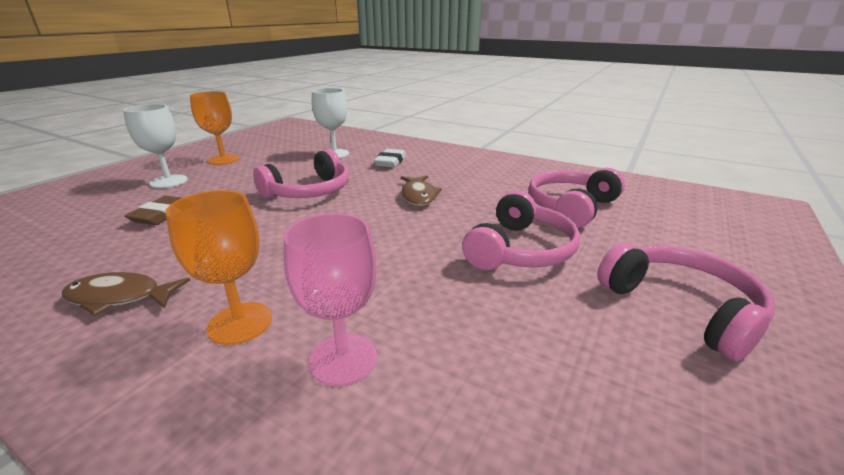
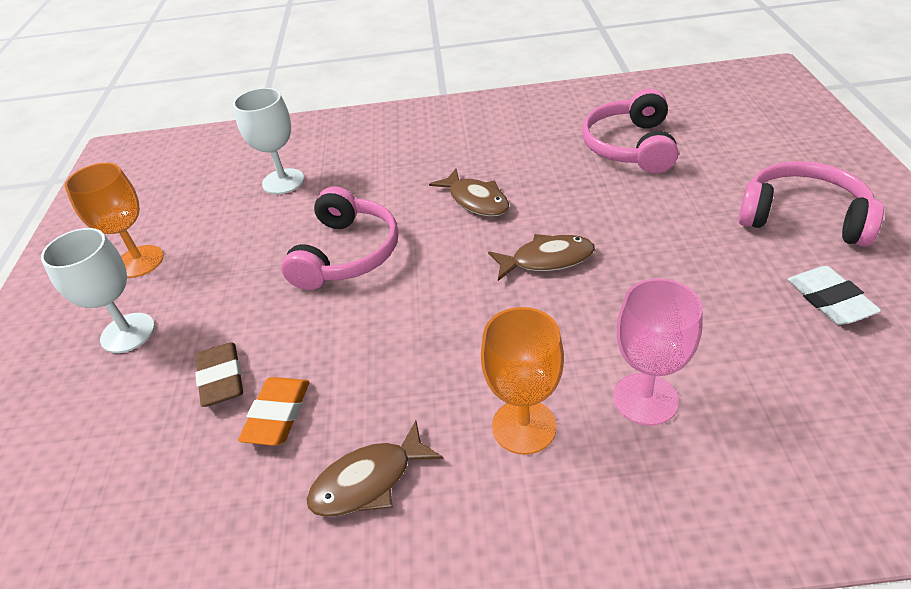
camera: 30 degrees left, 15 degrees up
(150, 242) = (277, 415): none -> orange eraser
(390, 162) = (374, 163): white eraser -> white eraser (829, 300)
(413, 241) = (547, 260): none -> brown fish
(520, 250) = (645, 221): pink headphones -> none

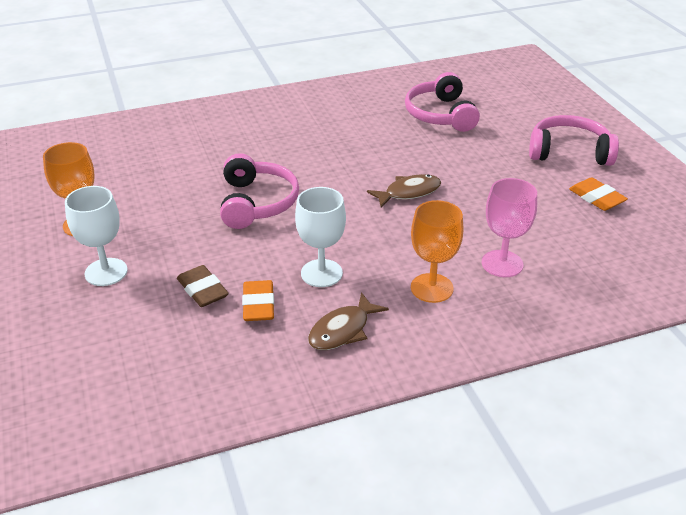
camera: 20 degrees left, 5 degrees down
(283, 181) = (175, 158): white goblet -> white goblet (321, 273)
(476, 200) = (340, 159): brown fish -> none
(829, 300) = (596, 198): white eraser -> orange eraser

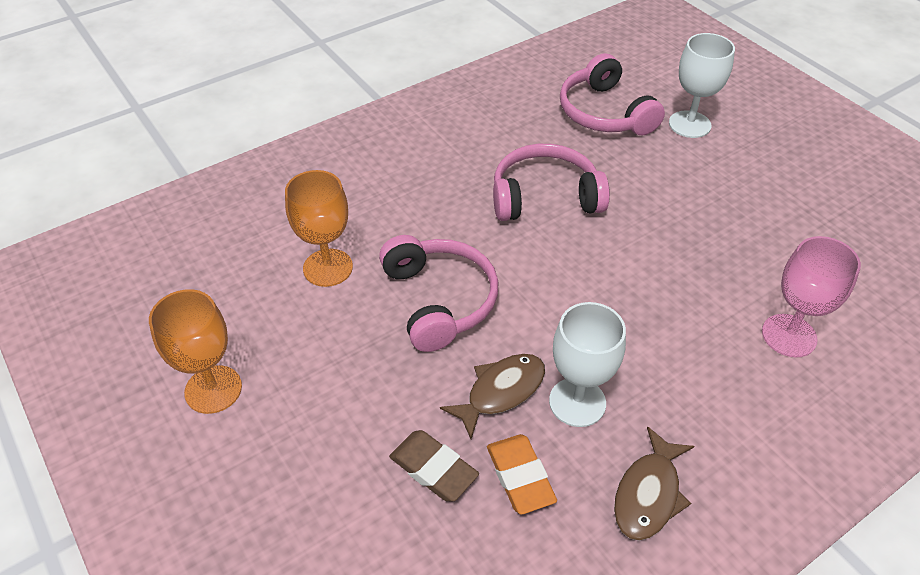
camera: 15 degrees left, 10 degrees up
(106, 272) = (283, 468): white goblet -> white goblet (689, 124)
(408, 193) = (624, 244): brown fish -> brown fish (501, 392)
(431, 288) = (725, 395): orange goblet -> orange goblet (328, 268)
(569, 152) = (780, 144): pink headphones -> pink headphones (545, 196)
(596, 198) = (845, 209): orange eraser -> none

